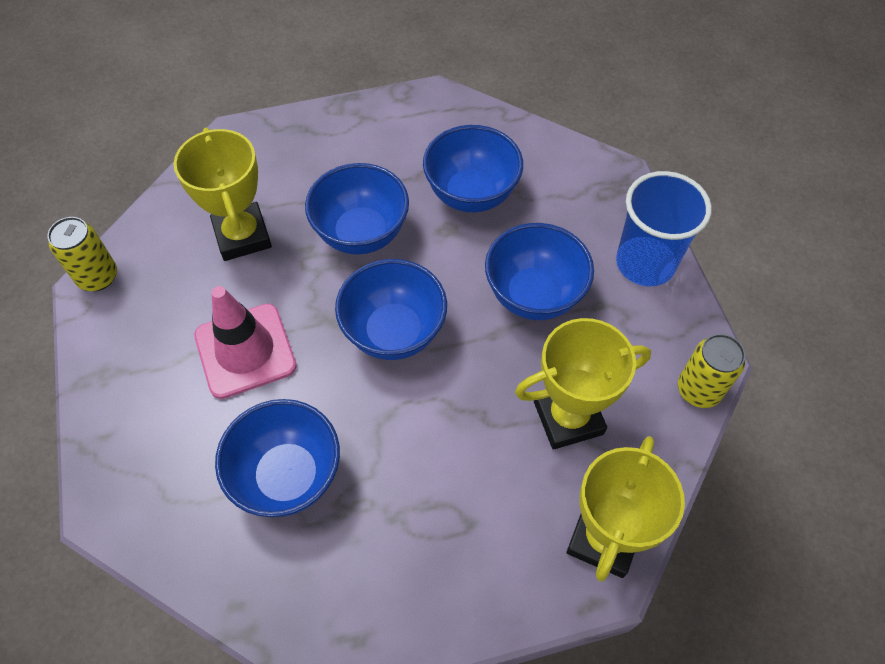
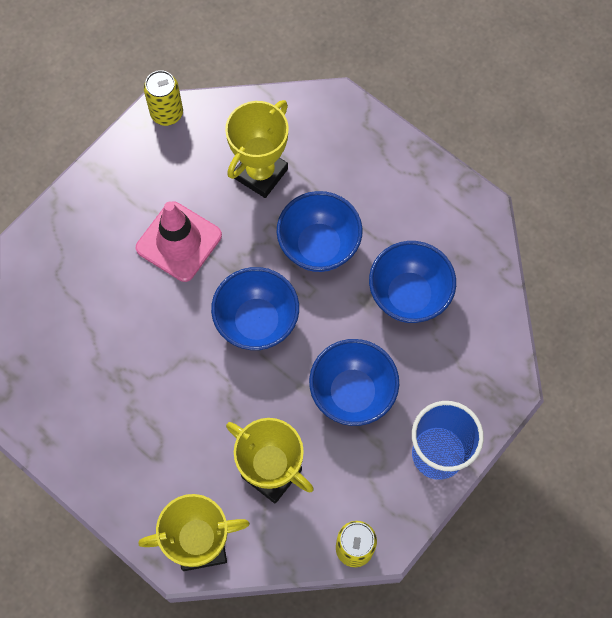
camera: 55 degrees right, 10 degrees up
(288, 476) = (115, 330): blue bowl -> none

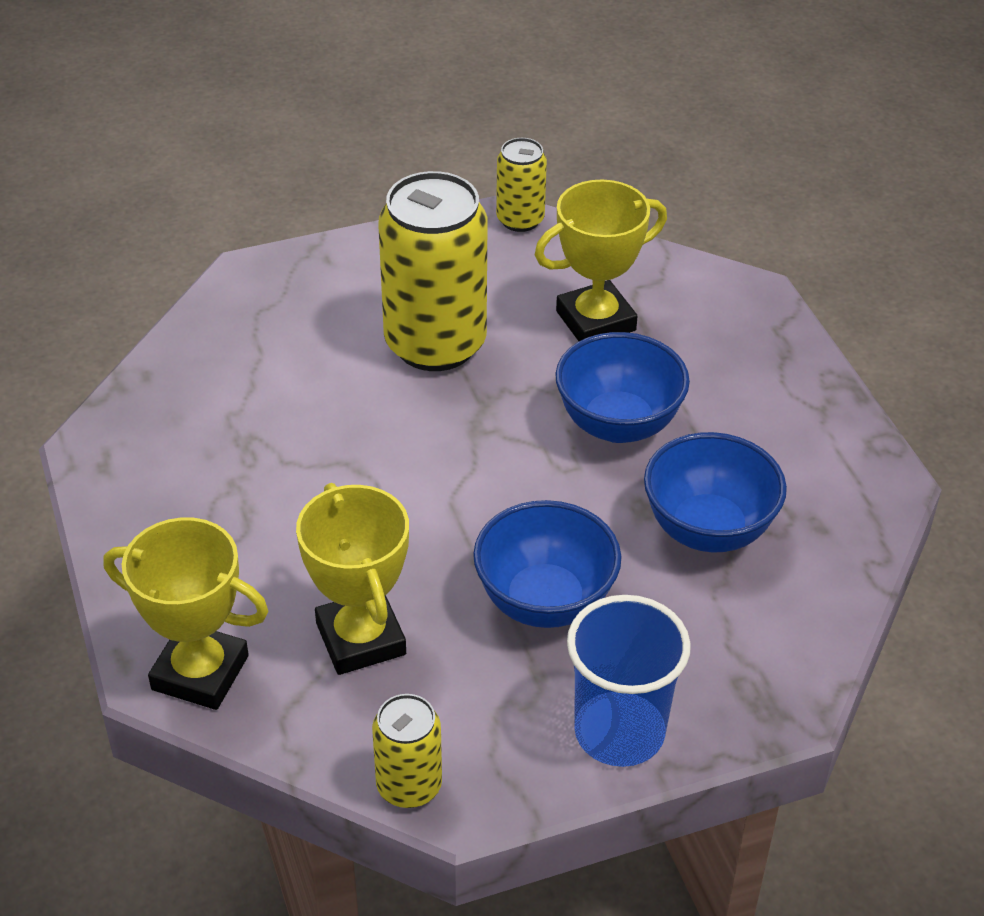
camera: 30 degrees right, 25 degrees down
(179, 242) = (435, 344): pink traffic cone -> yellow can
(257, 322) = (472, 466): blue bowl -> none

